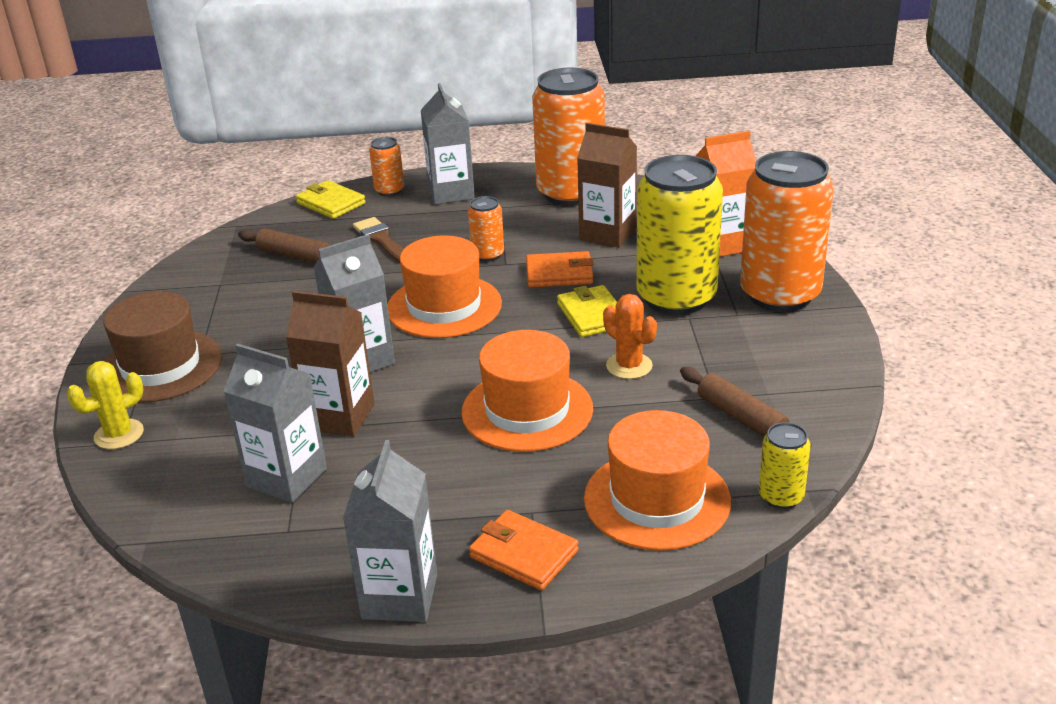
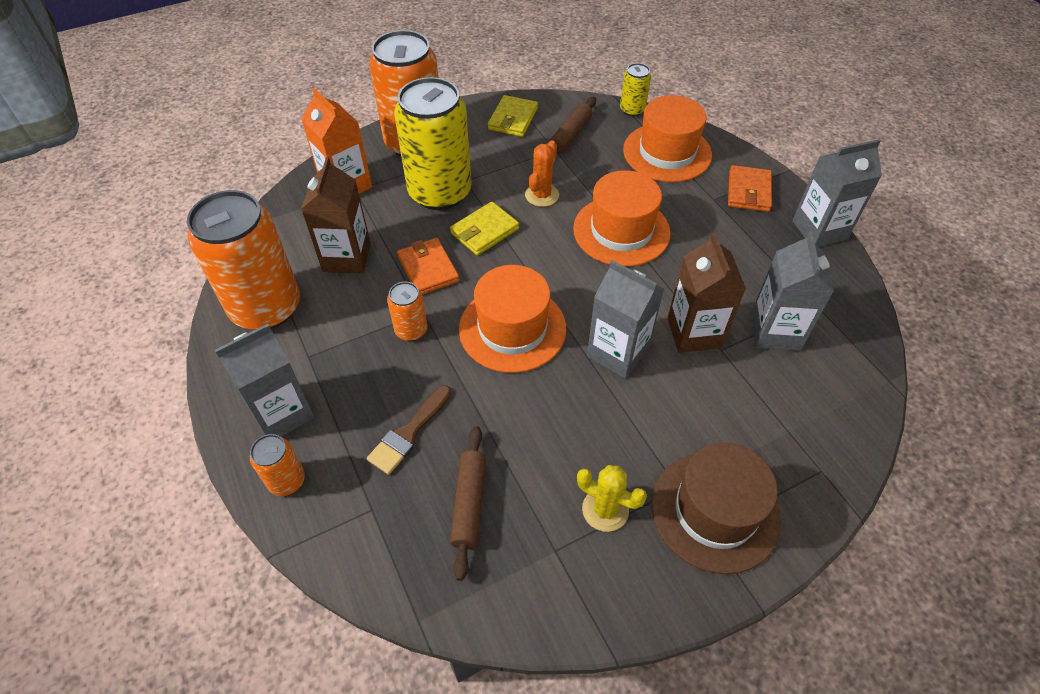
camera: 115 degrees left, 20 degrees up
(119, 434) = (815, 479): yellow cactus -> yellow cactus (605, 509)
(331, 203) = (333, 532): yellow wallet -> yellow wallet (513, 119)

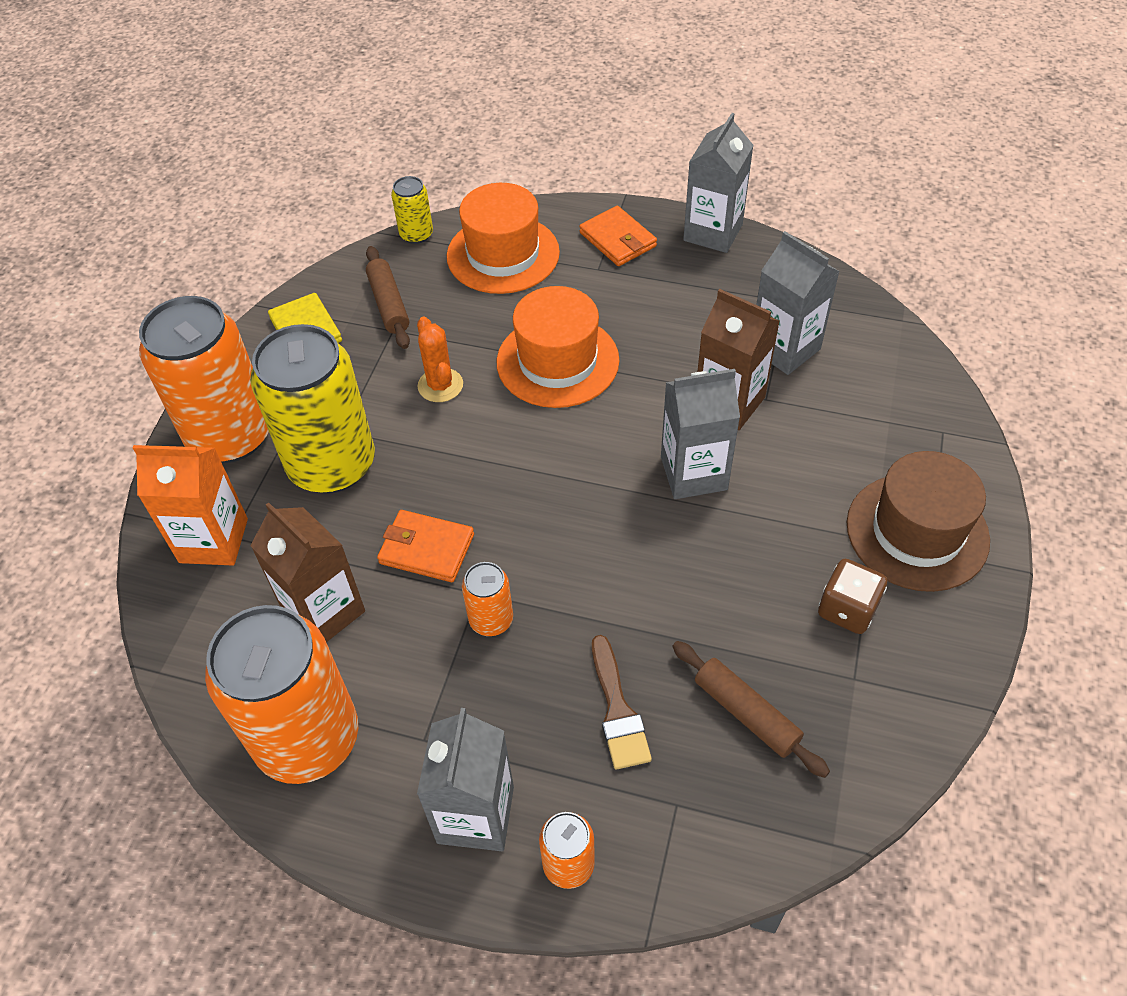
camera: 45 degrees left, 0 degrees up
(484, 231) = (432, 465): yellow wallet -> none
(512, 328) = (581, 533): orange hat -> none
(605, 509) = (847, 609): yellow cactus -> brown dice

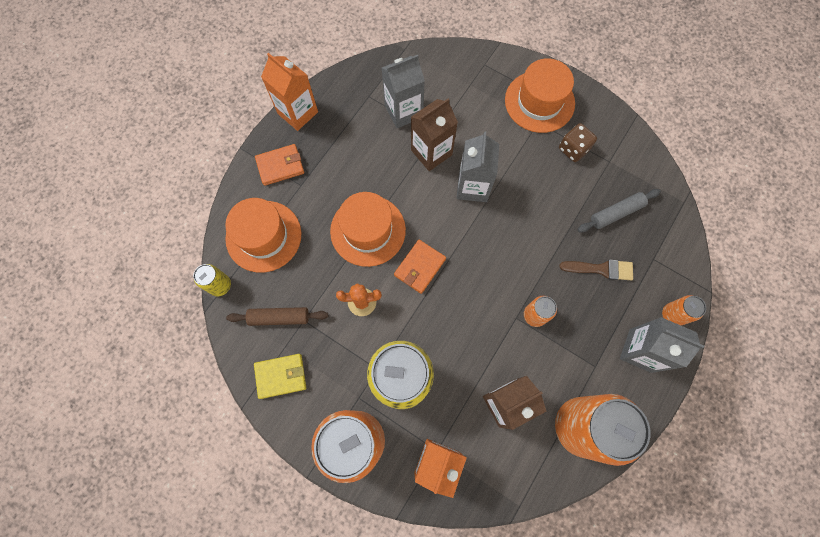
camera: 75 degrees left, 20 degrees up
(427, 549) = (480, 338): orange wallet -> orange wallet (419, 267)
(713, 232) = (298, 113): grey carton -> orange carton
(746, 713) = (616, 213): brown rolling pin -> grey rolling pin
(917, 532) = (539, 102): brown hat -> orange hat

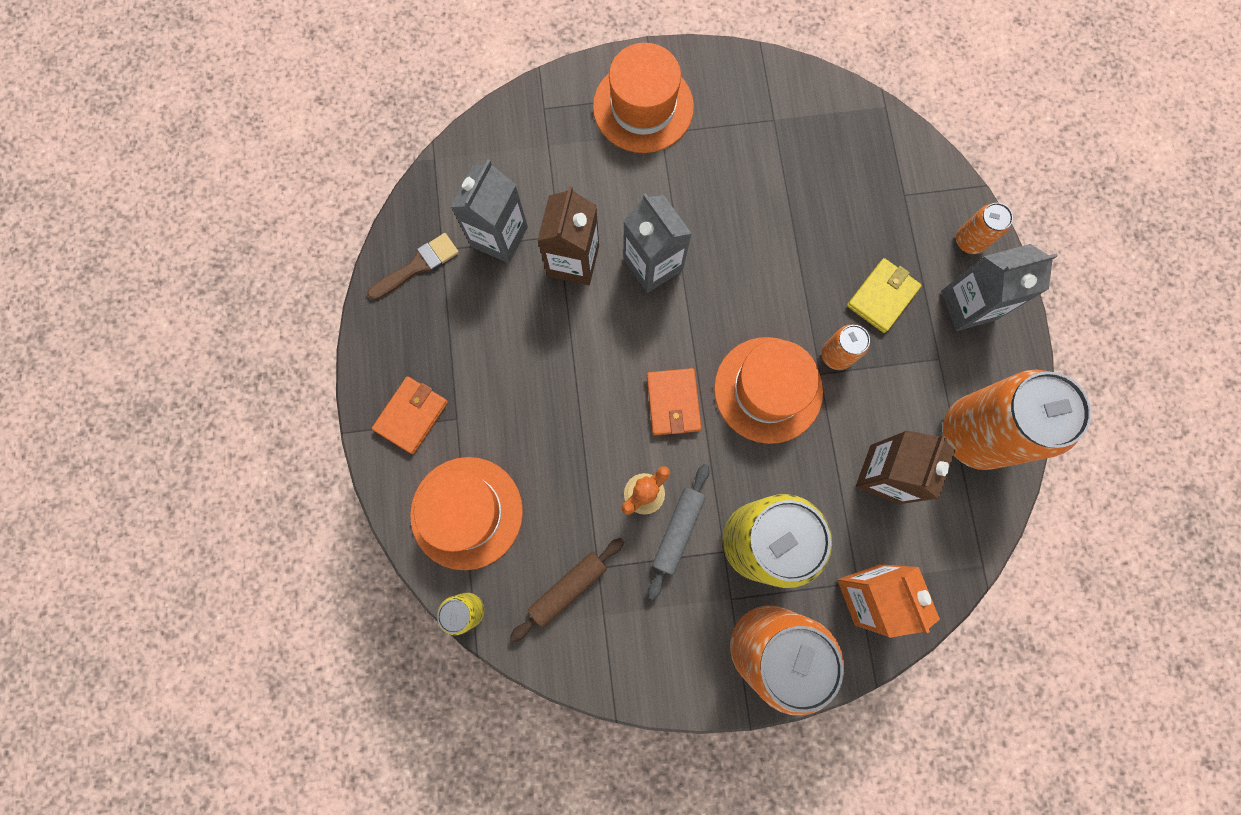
camera: 40 degrees left, 5 degrees up
(281, 376) = (628, 649): yellow wallet -> yellow wallet (882, 297)
(298, 113) = (374, 335): orange carton -> none
(368, 230) = (580, 408): orange hat -> orange hat (768, 390)
(573, 149) = (725, 135): brown dice -> none
(601, 269) = (862, 249): brown brush -> brown brush (418, 266)
(616, 213) = (827, 174): grey rolling pin -> grey rolling pin (678, 531)

